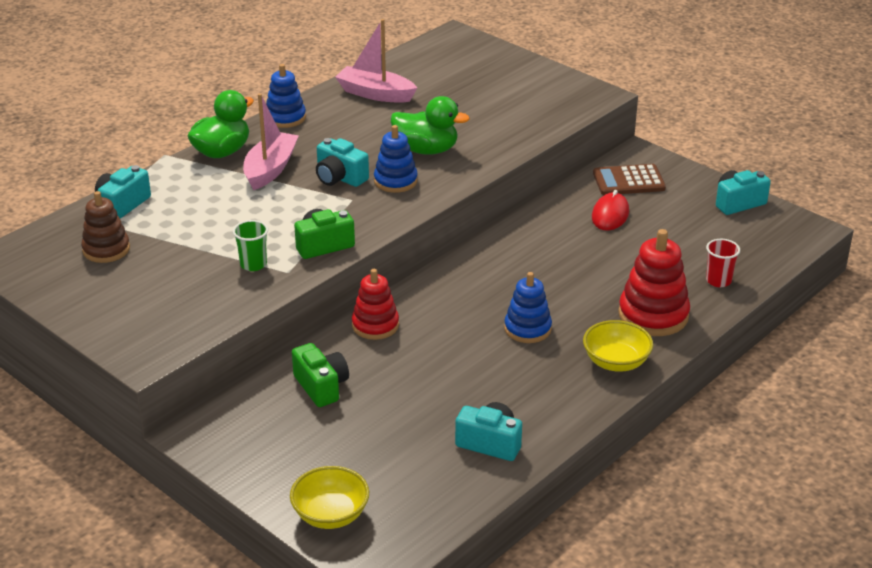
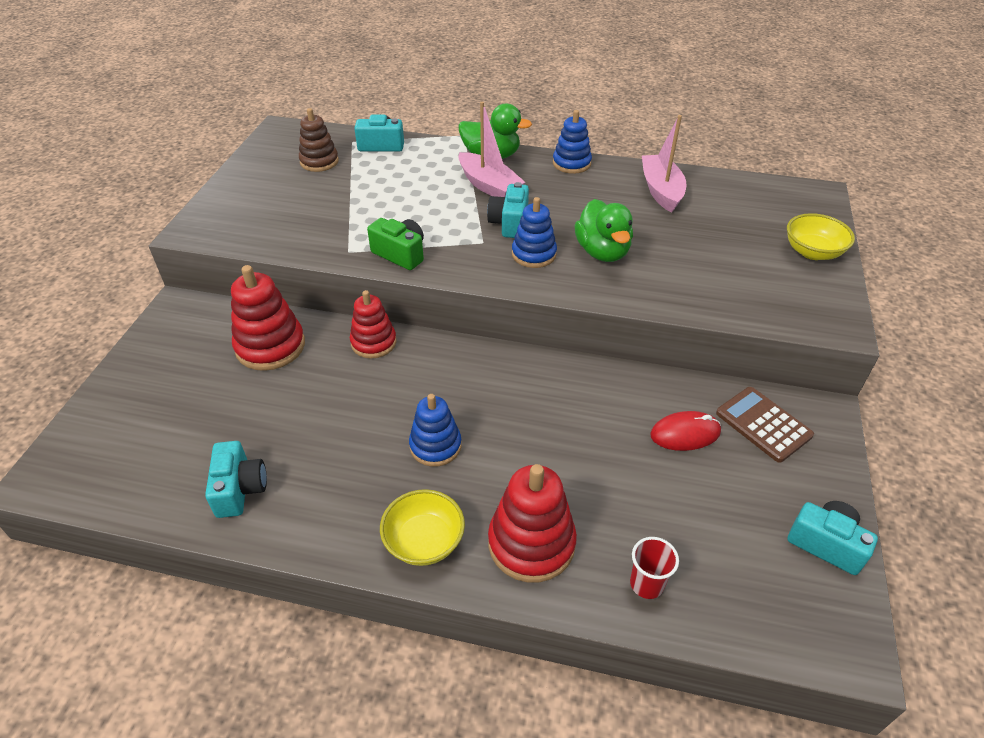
camera: 60 degrees right, 10 degrees up
(253, 264) = (346, 231): green cup -> none
(270, 169) = (489, 186): pink boat -> pink boat turned 60 degrees clockwise
(321, 386) = (270, 346): green camera -> red stacking toy
(330, 515) = (101, 422): yellow bowl -> yellow bowl (812, 252)

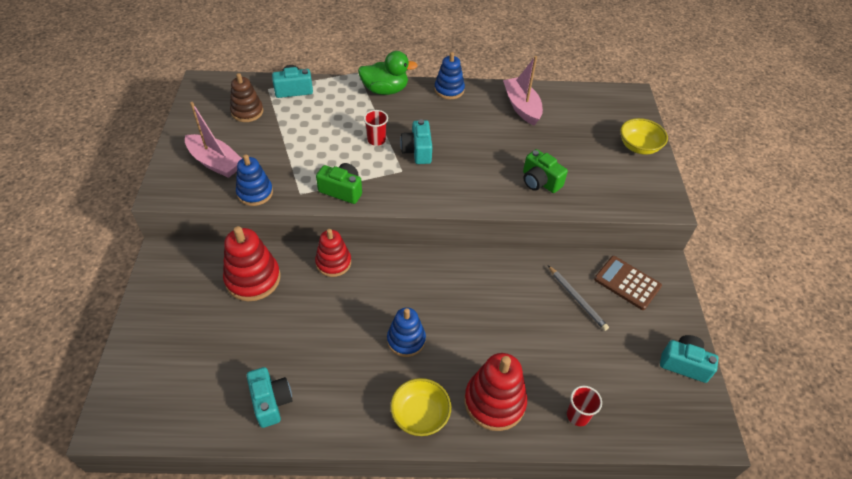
camera: 15 degrees left, 5 degrees up
(462, 206) = (376, 140): none -> red cup
(489, 186) = (391, 118): pink boat -> pink boat (215, 162)
(534, 254) = (443, 176): blue stacking toy -> blue stacking toy (255, 193)
(602, 252) = (493, 167): green duck -> none
(661, 275) = (540, 181): none -> green camera
(685, 433) = (577, 299): red mouse -> grey pencil

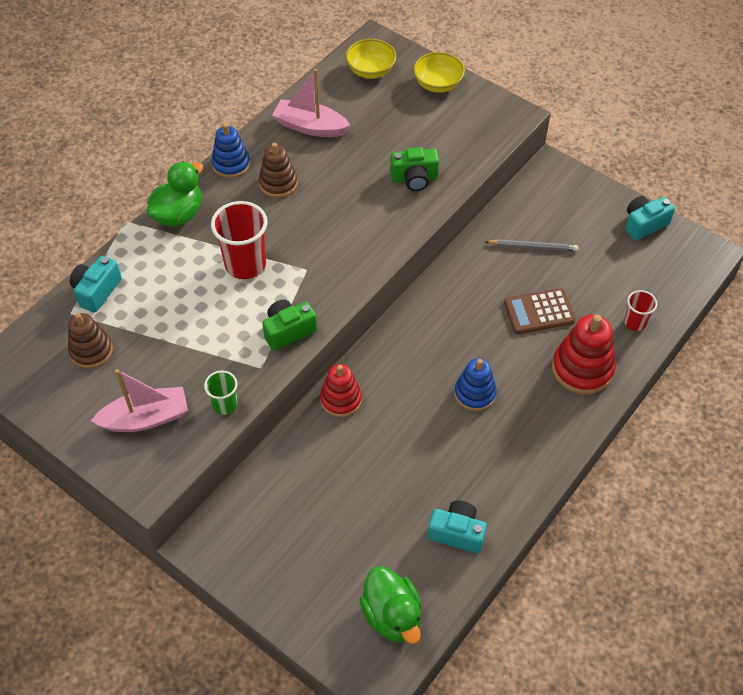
camera: 50 degrees left, 5 degrees up
(170, 401) = (392, 615): none -> green duck
(253, 279) = (303, 477): red stacking toy -> none
(255, 193) = (225, 405): blue stacking toy -> green cup
(376, 140) = (245, 264): red cup -> red cup, size x1.82
(417, 151) = (292, 241): turquoise camera -> none
(420, 415) = (555, 428): yellow bowl -> yellow bowl (370, 70)
(458, 118) = (278, 183): none -> brown stacking toy
(627, 283) = (545, 203): brown calculator -> brown calculator (539, 311)

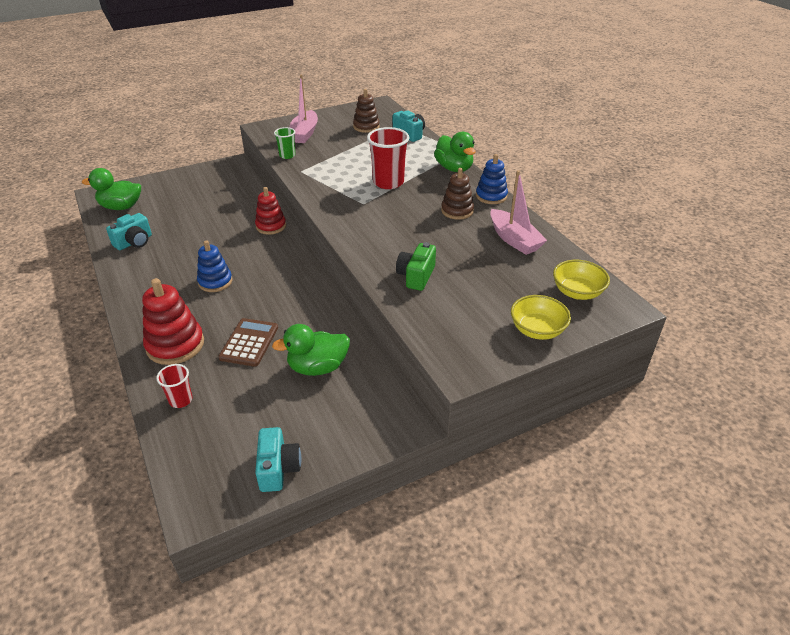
camera: 115 degrees right, 15 degrees down
(288, 331) = (318, 185): green camera -> none
(310, 127) = (514, 240): pink boat -> pink boat turned 105 degrees clockwise
(533, 247) = (317, 367): grey pencil -> green duck

